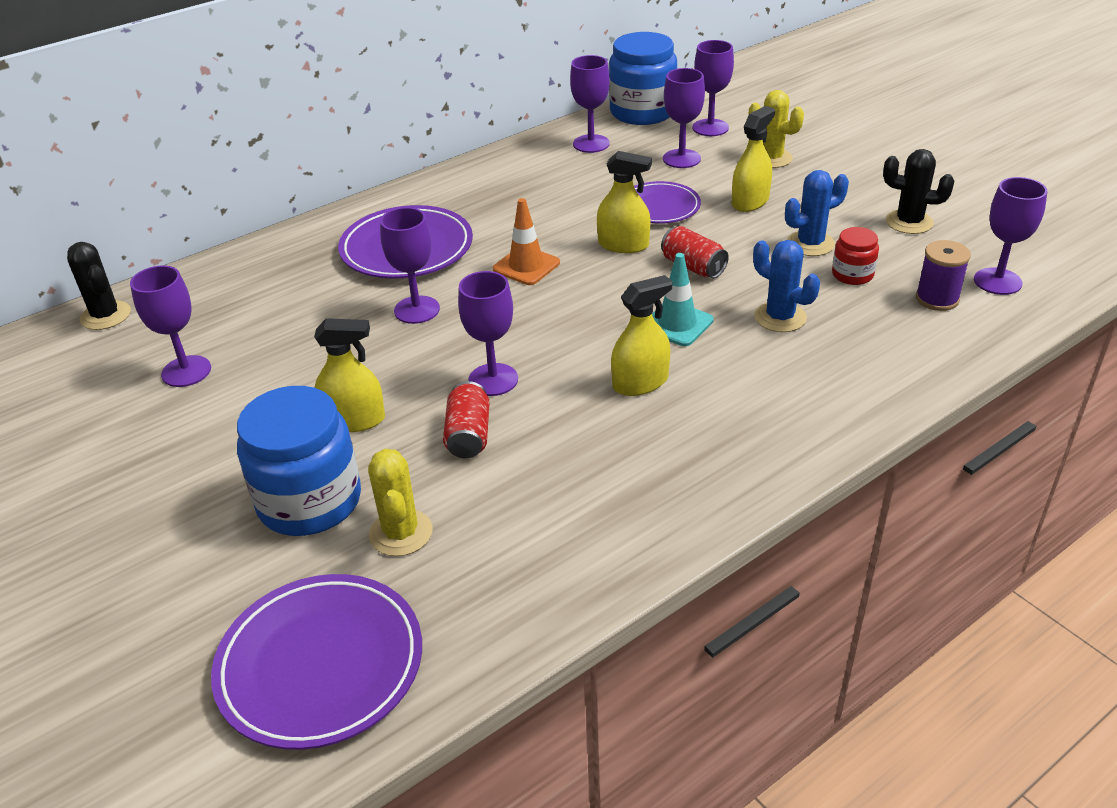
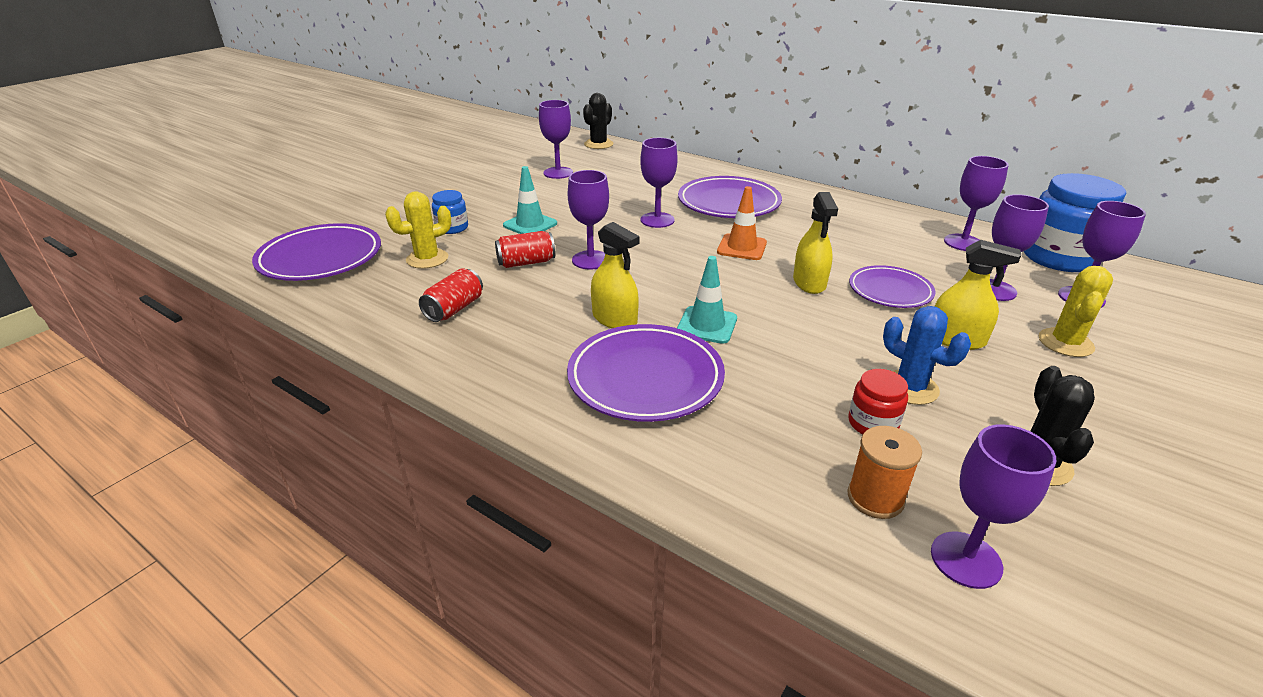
camera: 70 degrees right, 5 degrees down
(309, 501) = (452, 228): blue jar -> blue jar, size x0.49
(354, 420) = (530, 224): yellow spray bottle -> turquoise traffic cone
(693, 267) = (804, 321): red can -> red can (454, 309)
(756, 380) = (645, 378): none -> purple plate
(780, 317) = (755, 381): blue cactus -> none
(937, 299) = (875, 498): purple spool -> orange spool

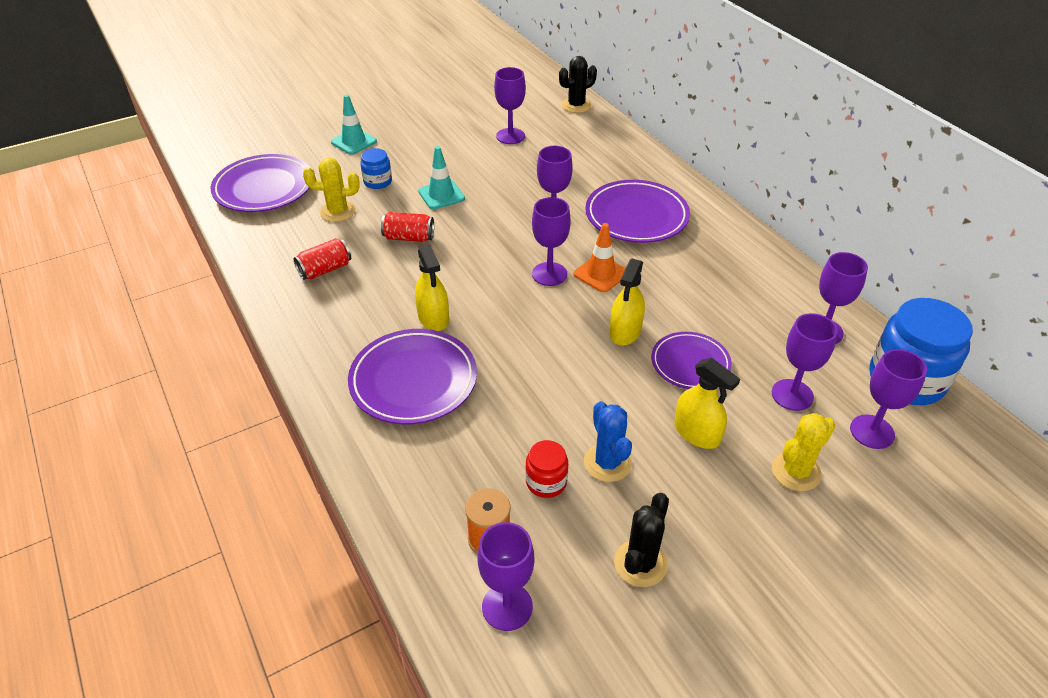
camera: 25 degrees right, 10 degrees up
(590, 260) = (461, 250): purple goblet -> purple goblet (549, 274)
(707, 325) = (499, 347): turquoise traffic cone -> turquoise traffic cone (354, 142)

